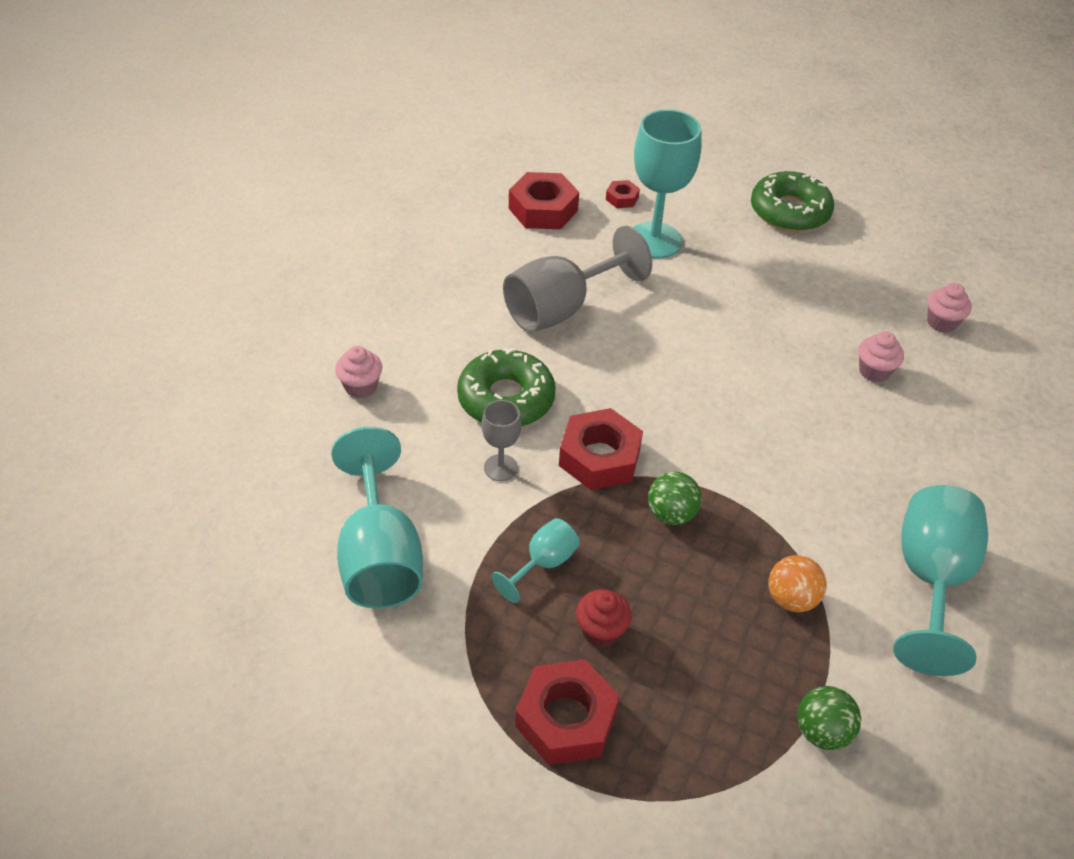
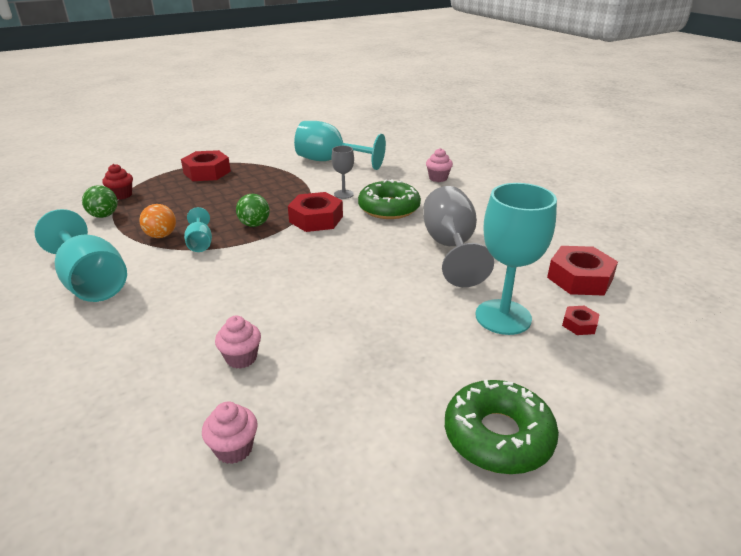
camera: 125 degrees right, 15 degrees down
(543, 564) = (277, 188): turquoise goblet -> turquoise goblet (200, 243)
(601, 631) = (227, 189): red cupcake -> red cupcake (121, 195)

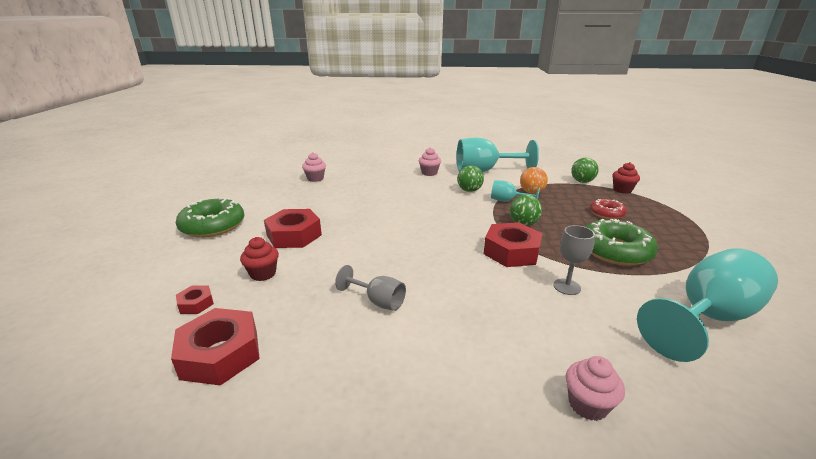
camera: 125 degrees right, 5 degrees down
(183, 273) = (469, 190): none -> green ball
(195, 196) = (606, 213): none -> red donut
(207, 172) = (673, 228): red nut -> red nut (294, 235)
(241, 358) = (365, 189): pink cupcake -> pink cupcake (429, 173)
(389, 208) = (504, 302): green donut -> green donut (615, 251)
(451, 248) = (378, 301): grey goblet -> grey goblet, size x0.51
(503, 317) = (263, 274): turquoise goblet -> red cupcake

